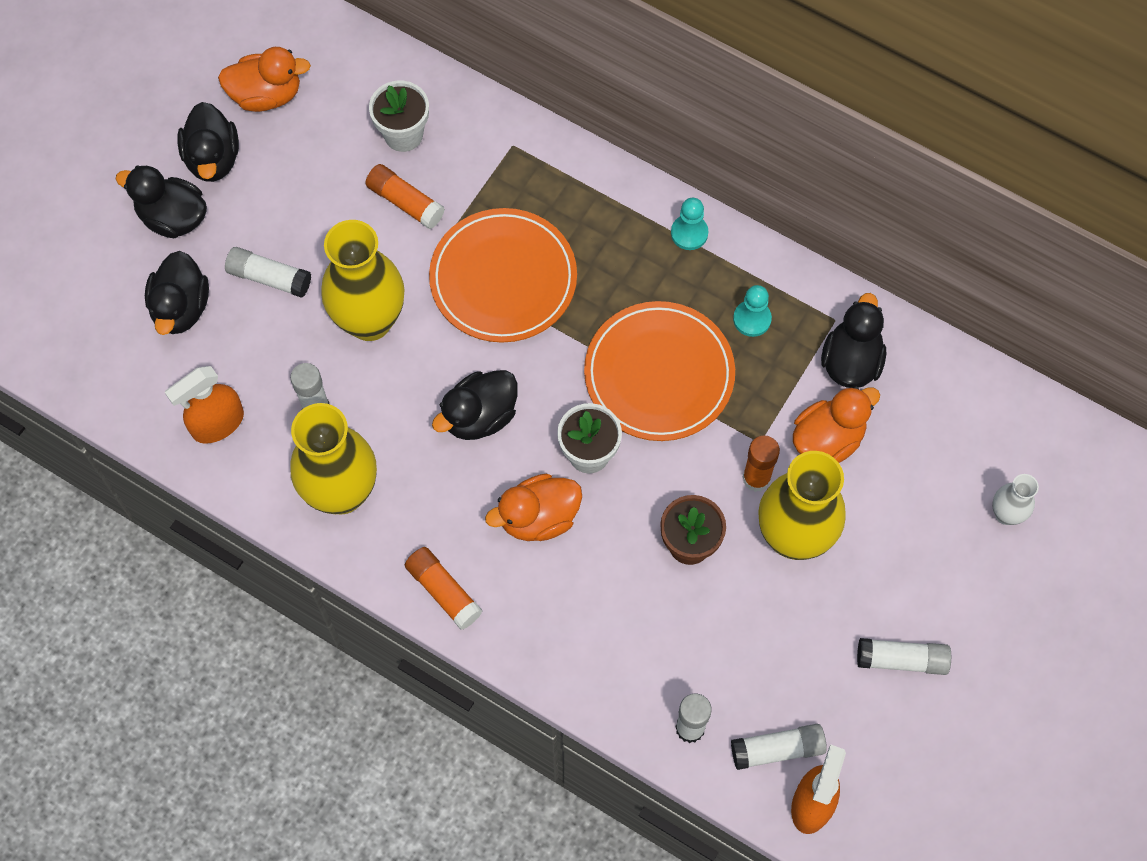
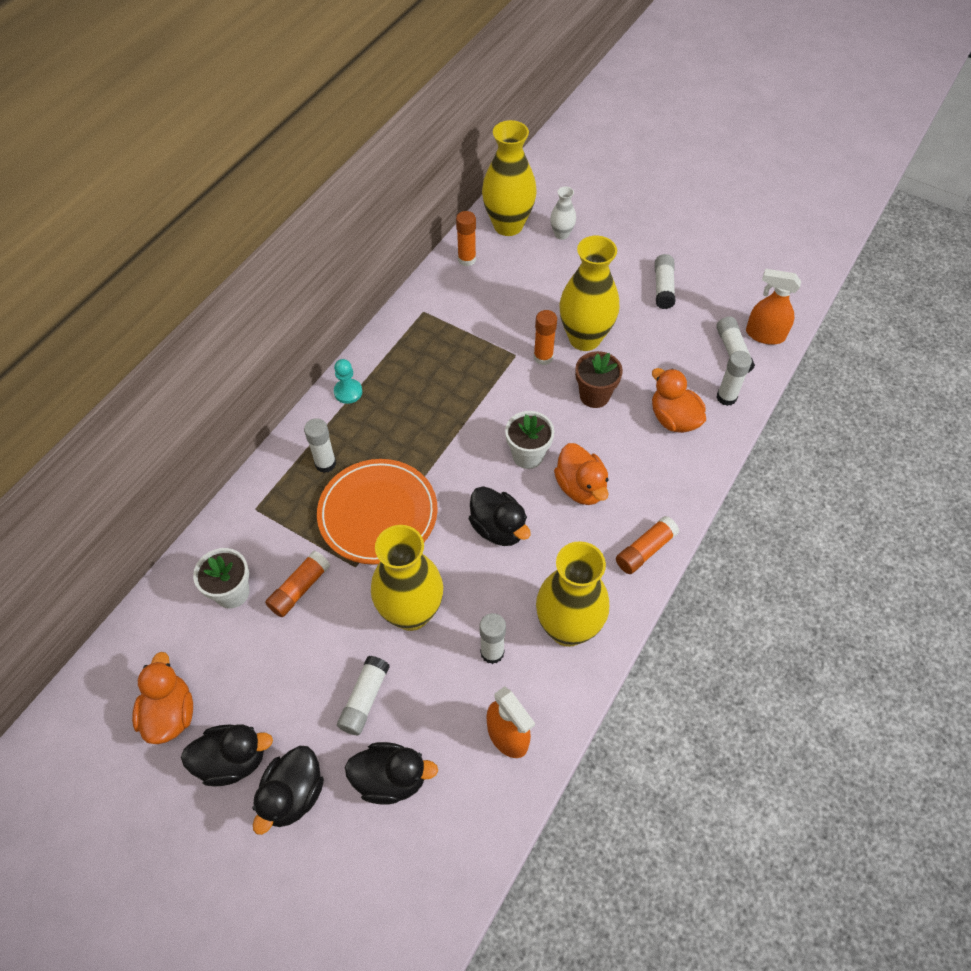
camera: 90 degrees left, 10 degrees down
(577, 215) = (325, 463): none -> white glue stick
(659, 374) = (463, 412): orange plate -> none
(752, 319) = (421, 357): turquoise pawn -> none
(828, 439) = (512, 318): orange duck -> orange duck (673, 419)
(851, 361) = (455, 304): black duck -> none
(941, 376) = (467, 259): none -> orange glue stick
(1018, 435) = (508, 225): none -> yellow vase

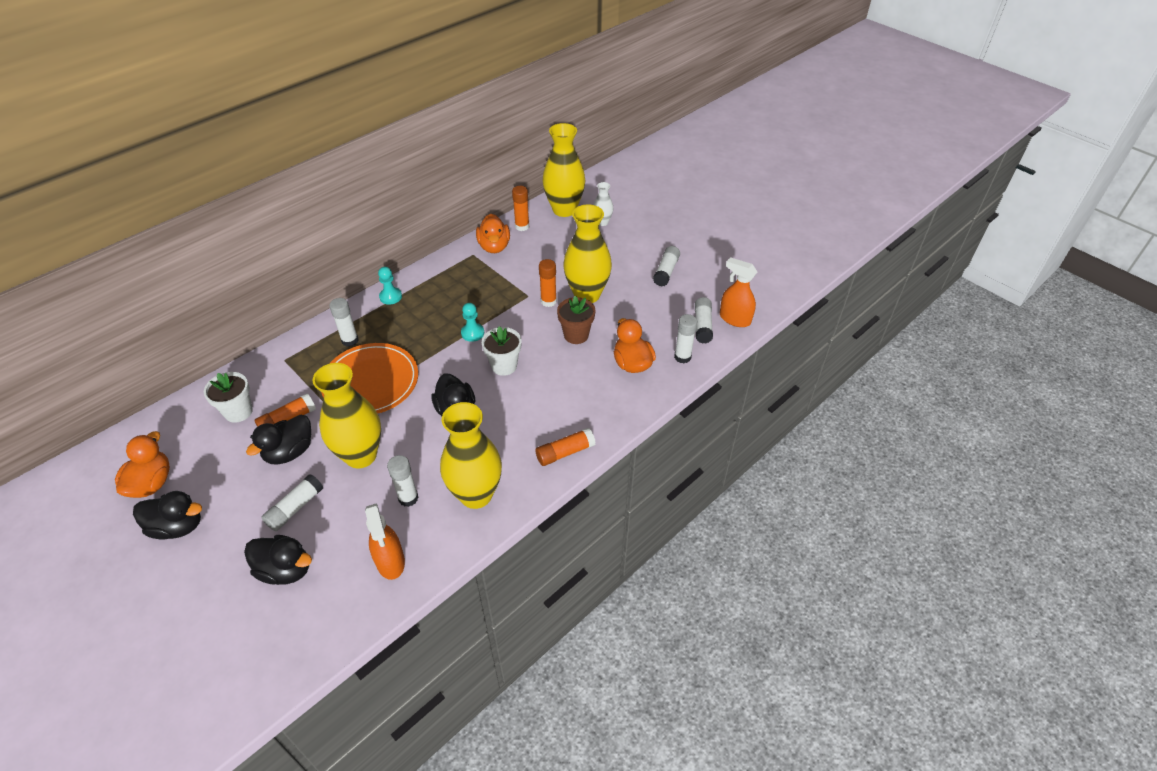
camera: 15 degrees right, 10 degrees down
(293, 795) = (208, 562): black duck -> black duck (289, 452)
(471, 420) = (472, 333): none -> turquoise pawn
(580, 487) = (534, 396): orange duck -> orange duck (494, 246)

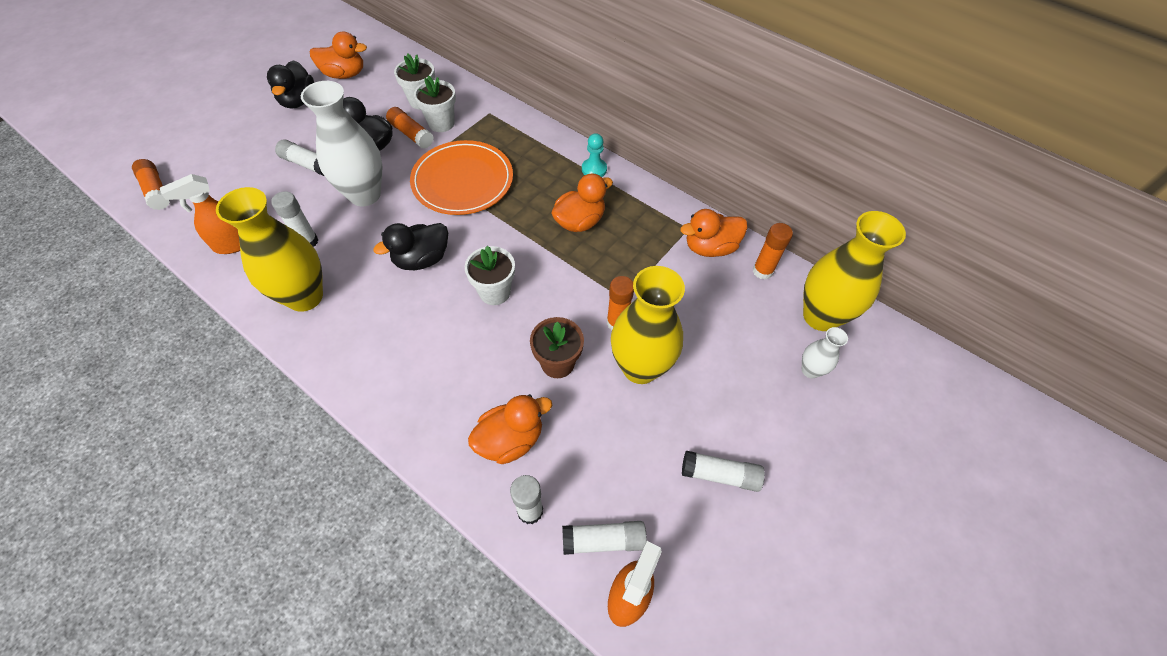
camera: 80 degrees right, 10 degrees up
(282, 396) = (441, 123): none -> white flower pot
(285, 570) = (242, 174): black duck -> none
(350, 340) = (521, 152): white glue stick -> none
(361, 455) = (365, 195): yellow vase -> white vase
(446, 311) = (579, 221): none -> orange duck
(472, 333) = (546, 252): turquoise pawn -> none
(565, 452) = (357, 375): orange glue stick -> orange glue stick (156, 190)

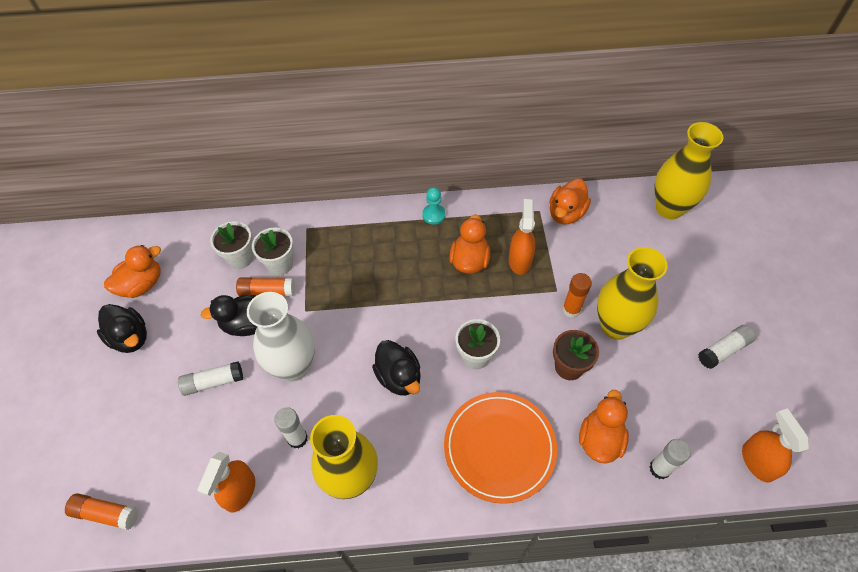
camera: 40 degrees left, 0 degrees up
(422, 259) = (399, 377): black duck -> black duck turned 45 degrees counterclockwise
(463, 181) = (354, 296): orange plate -> orange plate (499, 447)
(603, 540) = (712, 445): white glue stick -> none
(621, 252) = (520, 260): none -> orange spray bottle
(762, 271) = (610, 205): orange glue stick -> none
(810, 370) = (699, 247): white vase -> none

